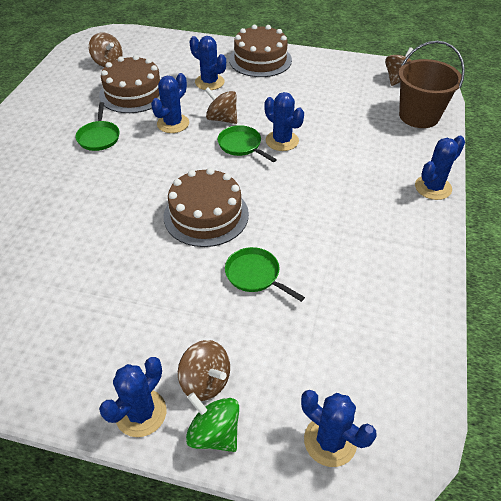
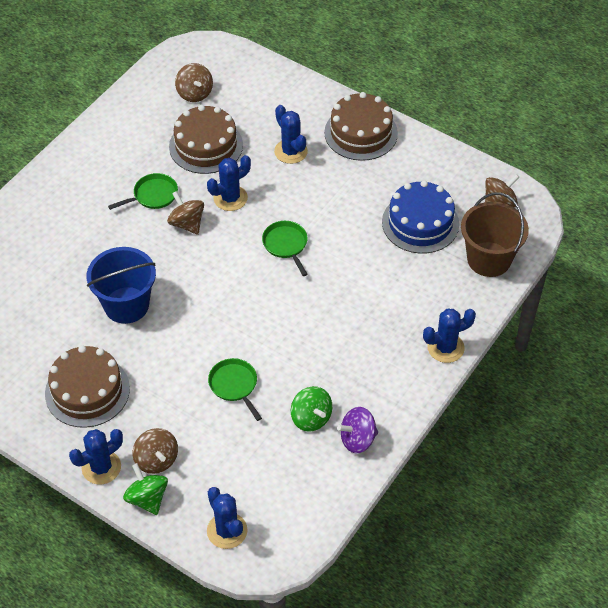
camera: 20 degrees right, 5 degrees up
(99, 137) = (153, 195): green pan -> green pan turned 135 degrees counterclockwise
(107, 231) = (126, 305): none -> blue bucket
(206, 215) = (218, 314): brown cake -> brown cake (87, 391)
(222, 119) = (282, 206): brown spinning top -> brown spinning top (187, 223)
(282, 141) = (328, 250): blue cactus -> none
(346, 105) = (420, 223): none -> blue cake
(351, 284) = (311, 418): none -> green spinning top
(409, 290) = (357, 439): none -> purple spinning top

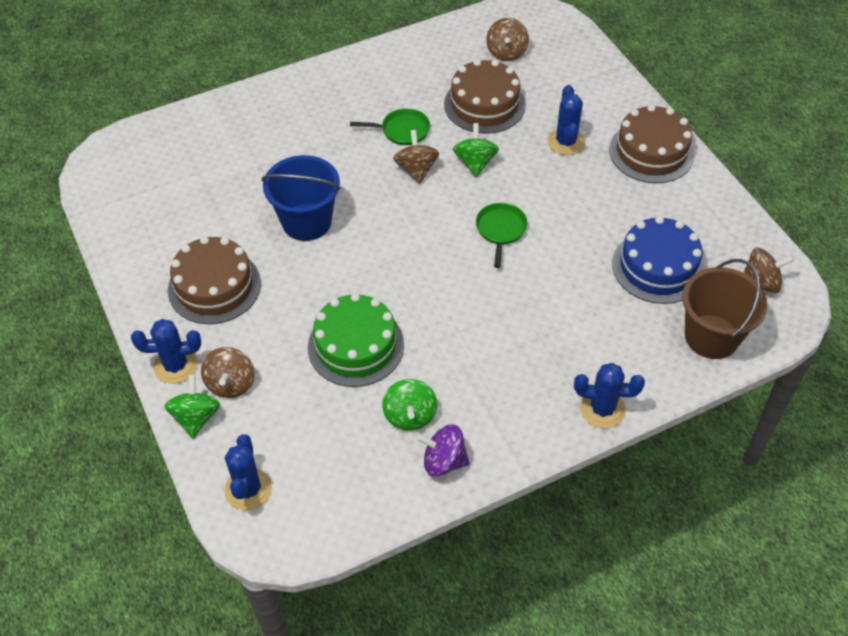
camera: 30 degrees right, 0 degrees up
(230, 198) = (475, 163): blue cactus -> green spinning top
(234, 385) = (356, 346): green pan -> green cake

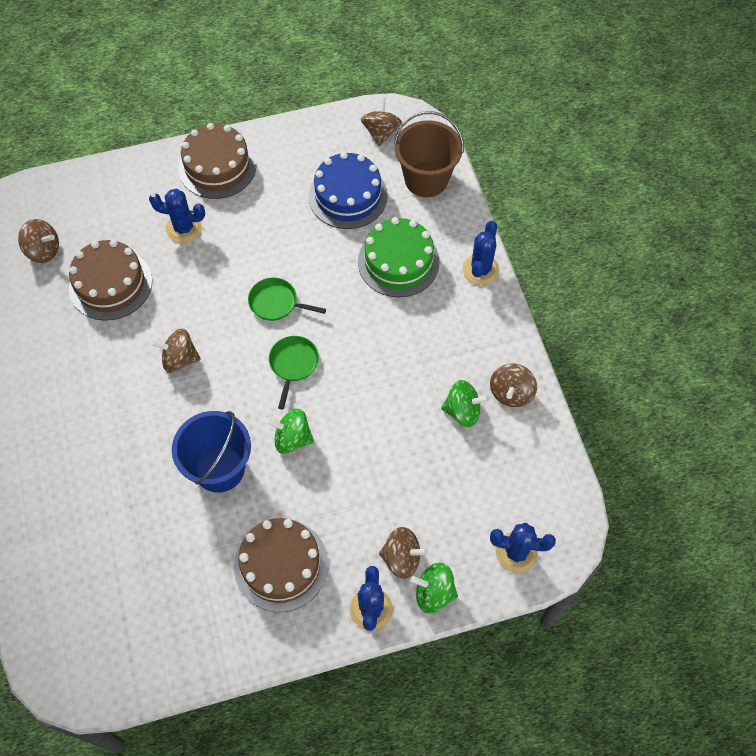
camera: 80 degrees left, 10 degrees up
(356, 346) = (381, 444): green cake -> green cake (398, 262)
(402, 130) = (121, 363): green pan -> green pan (293, 364)
(443, 461) = (511, 393): purple spinning top -> brown spinning top
(475, 163) = (186, 307): green spinning top -> green spinning top (292, 438)

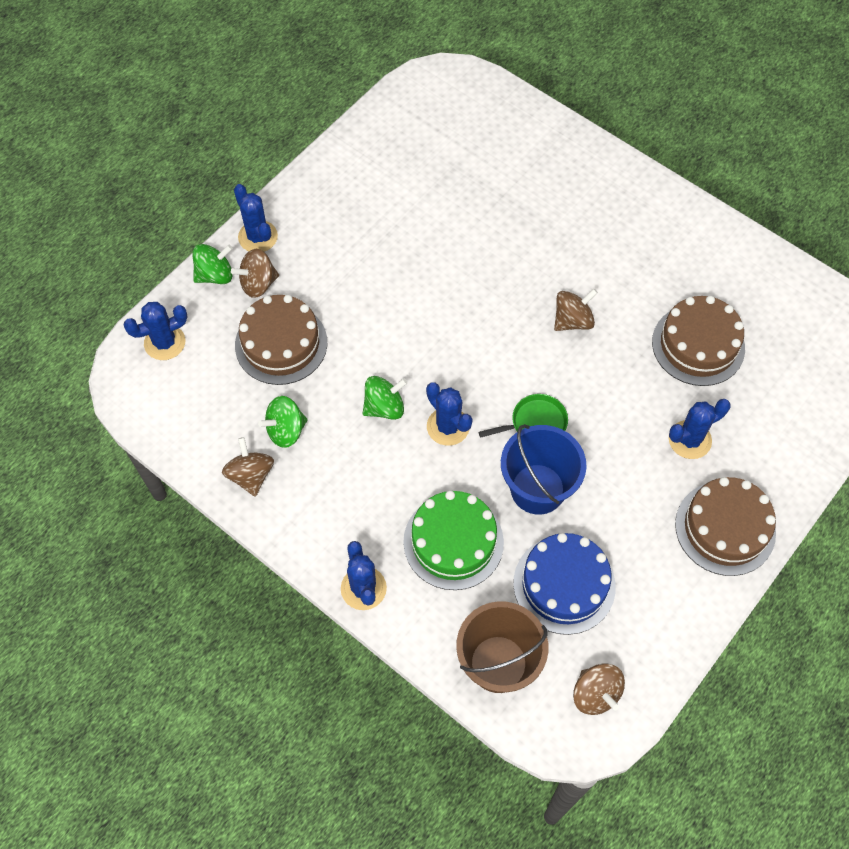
camera: 145 degrees right, 0 degrees up
(43, 250) = (789, 336): brown spinning top -> none
(219, 468) = (458, 260): blue bucket -> blue bucket (537, 489)
(281, 565) = (351, 225): brown cake -> brown cake (281, 344)
(292, 438) = (419, 317): green spinning top -> green spinning top (384, 407)
(293, 364) = (470, 377): green pan -> none
(340, 339) = (448, 426): none -> blue cactus

